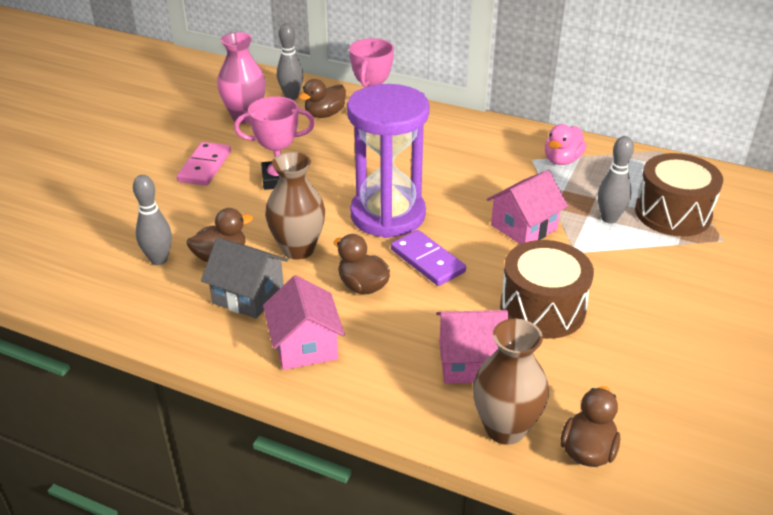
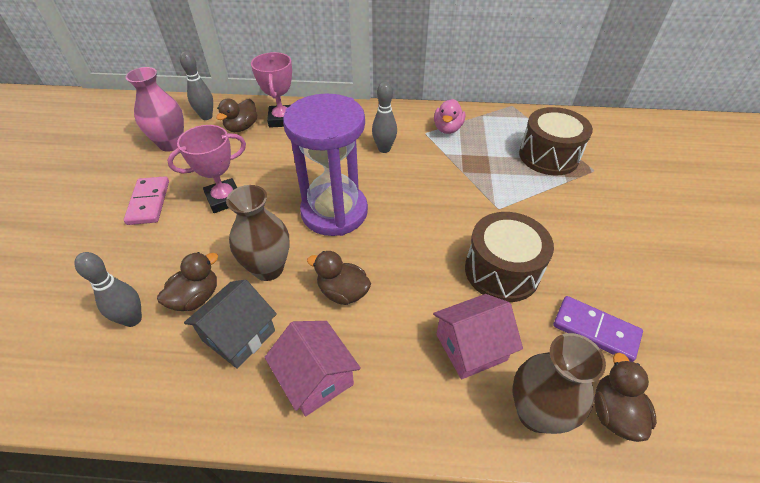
camera: 20 degrees left, 10 degrees up
(248, 295) = (239, 335): grey house -> grey house turned 60 degrees counterclockwise
(427, 261) = (387, 249): purple domino -> purple domino (595, 330)
(524, 227) = (449, 195): pink house -> none
(609, 218) = (507, 171): grey bowling pin -> grey bowling pin (384, 149)

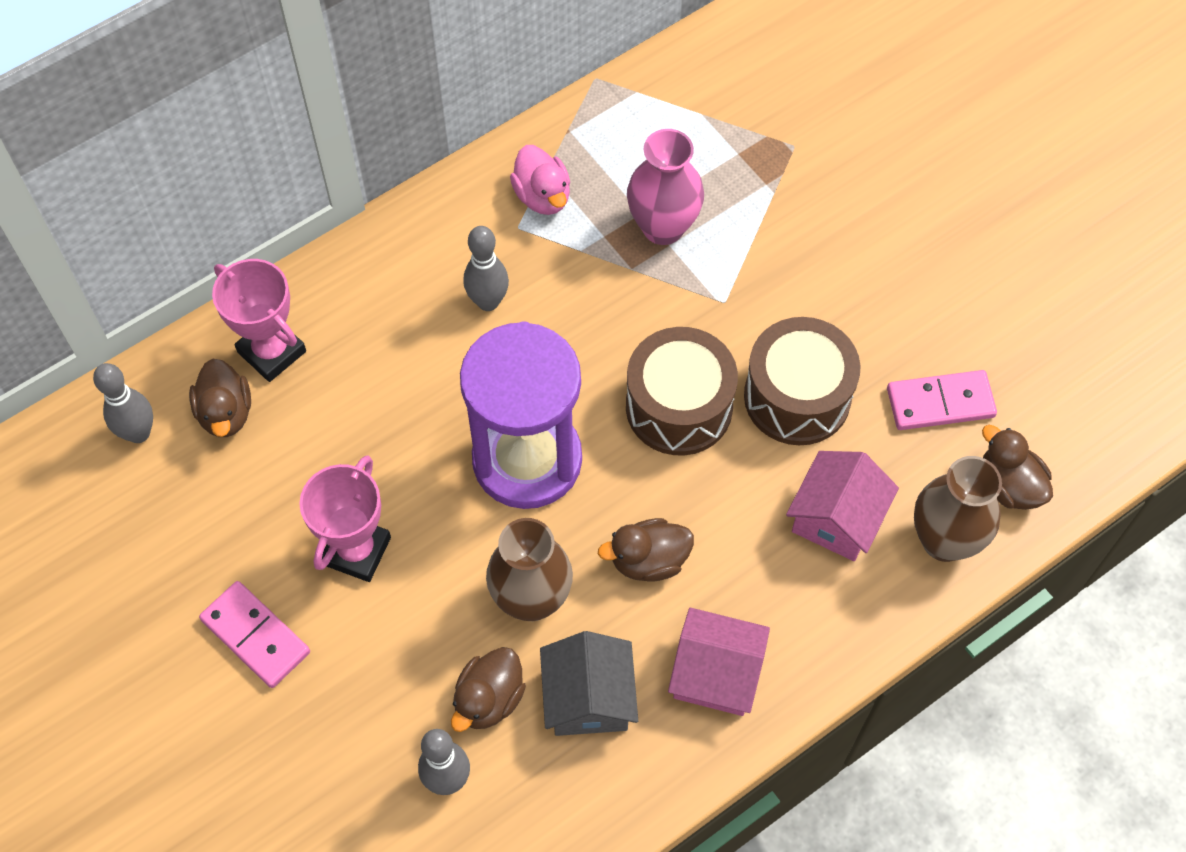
camera: 40 degrees left, 15 degrees up
(171, 144) = (152, 524): pink vase -> pink vase (663, 227)
(196, 297) = (489, 699): brown duck -> brown duck turned 150 degrees counterclockwise
(548, 156) = (720, 158): brown drum -> brown drum (679, 407)
(595, 330) = (940, 403): purple domino -> pink domino

